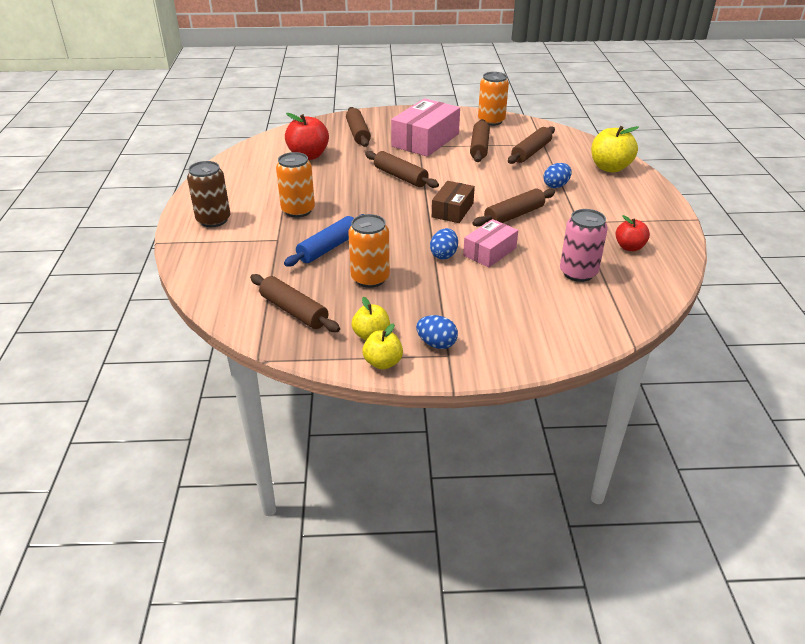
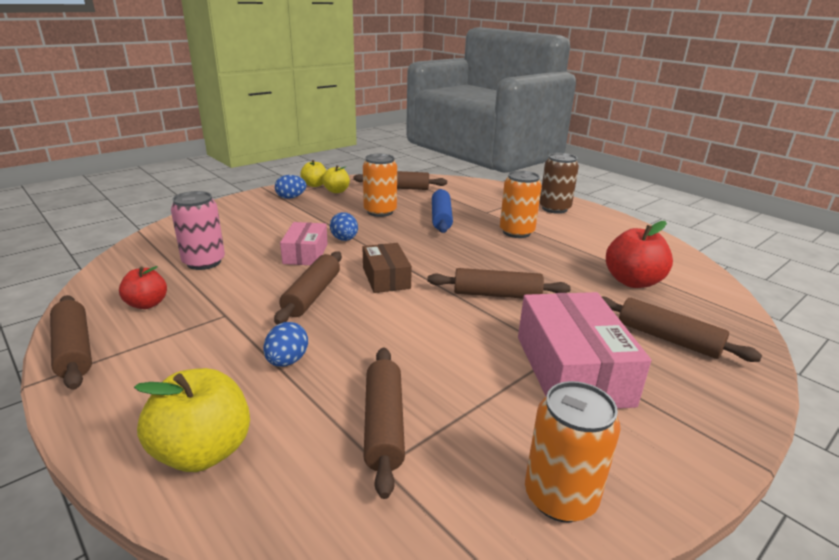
camera: 140 degrees right, 10 degrees down
(479, 147) = (478, 393): brown rolling pin -> brown rolling pin (74, 350)

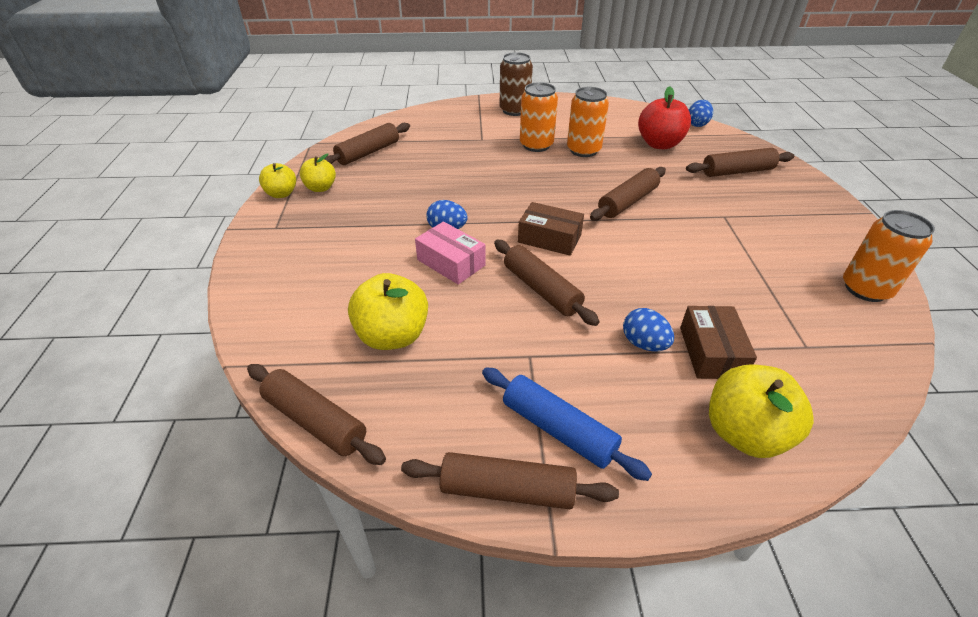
camera: 50 degrees left, 15 degrees up
(147, 304) = (453, 406): red apple -> none
(204, 262) = (393, 336): pink can -> yellow apple
(291, 197) = (294, 221): blue egg -> blue egg (697, 124)
(309, 401) = (711, 352): none -> brown box
(380, 211) = (409, 186): orange can -> orange can (583, 150)
(383, 425) = (761, 327): brown rolling pin -> brown rolling pin (315, 421)
(441, 218) = (466, 163): blue rolling pin -> blue rolling pin (558, 430)
(572, 370) = (747, 221): pink box -> none

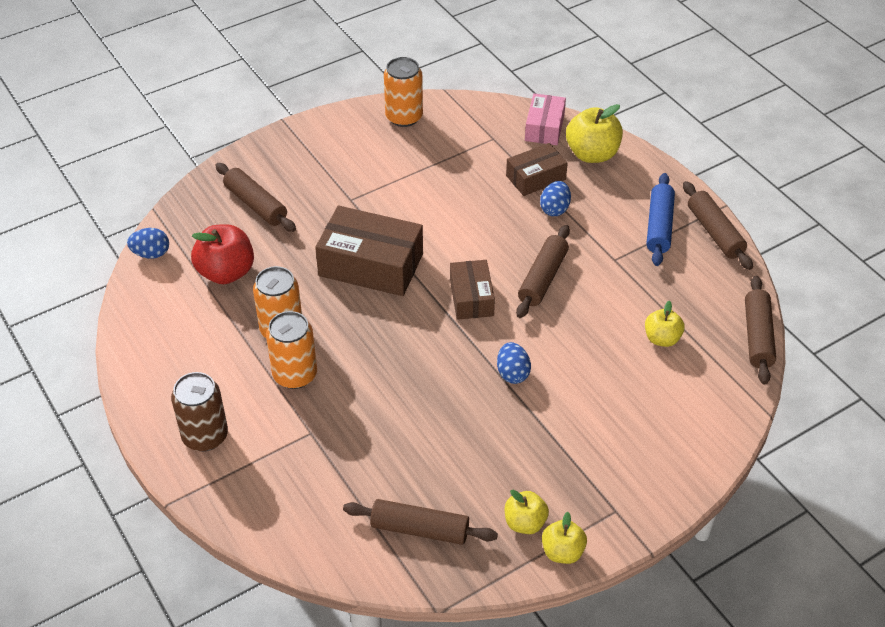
camera: 120 degrees left, 5 degrees up
(393, 336) = (662, 339): yellow apple -> yellow apple, size x0.61
(451, 262) = (556, 347): pink box -> pink box (544, 127)
(628, 202) = (371, 265): brown rolling pin -> brown box

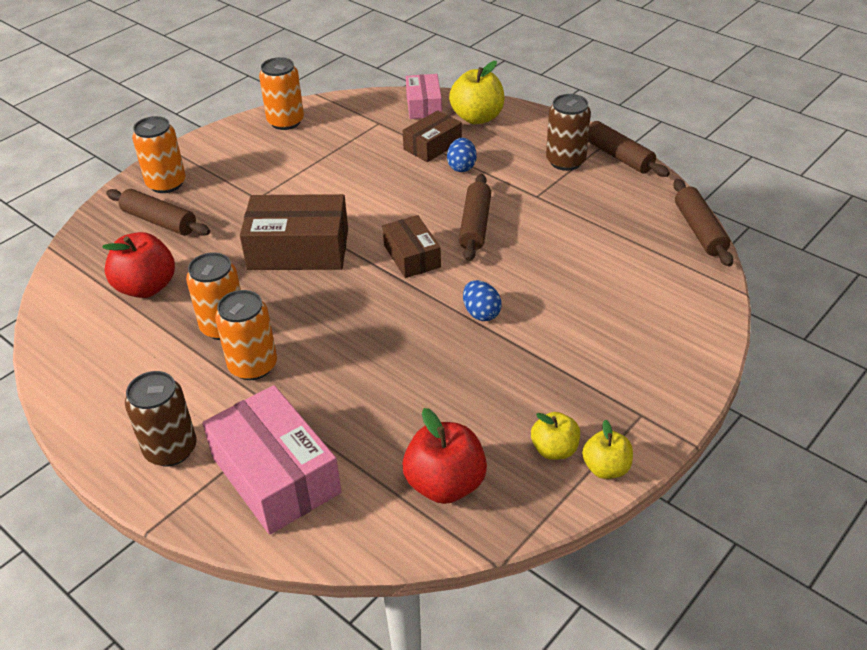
camera: 15 degrees left, 5 degrees down
(151, 254) = (58, 287): blue egg -> none
(273, 164) = (166, 184): none -> orange can
(283, 482) = (276, 474): none -> pink box
(420, 529) = (445, 484): brown rolling pin -> red apple
(659, 226) = (565, 161): blue rolling pin -> brown can
(662, 339) = (612, 251): yellow apple -> none

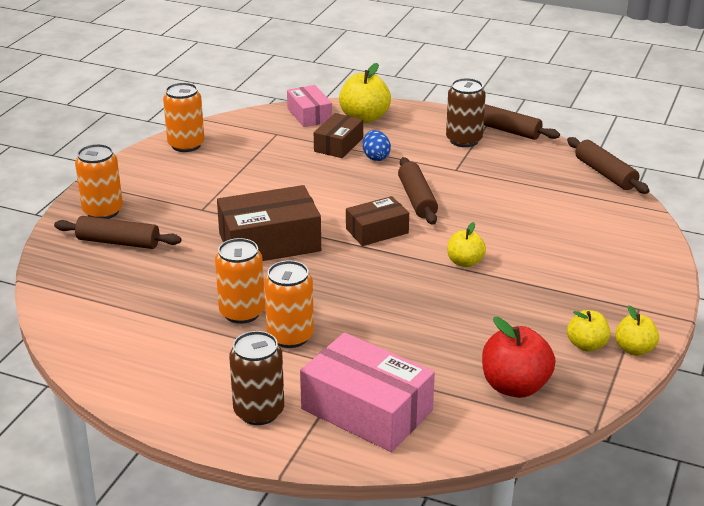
camera: 20 degrees left, 10 degrees down
(146, 287) = (144, 296): red apple -> none
(412, 256) = (377, 231): brown box -> brown box turned 75 degrees counterclockwise
(481, 313) = (465, 262): blue egg -> yellow apple

